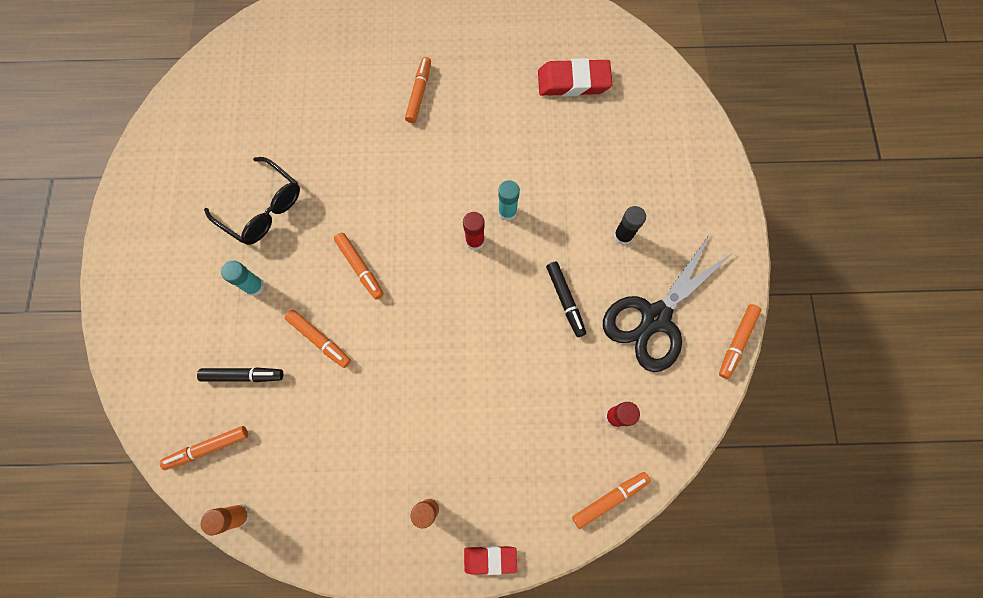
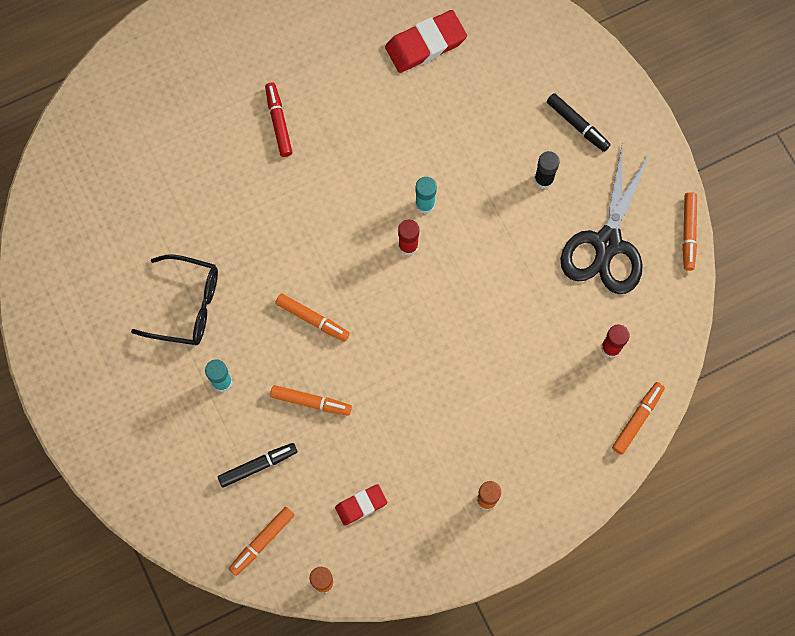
camera: 25 degrees left, 0 degrees up
(419, 93) = (278, 122): orange marker -> red marker
(490, 559) = (559, 515): red eraser -> red eraser (361, 505)
(565, 300) = (519, 264): black marker -> black marker (577, 125)

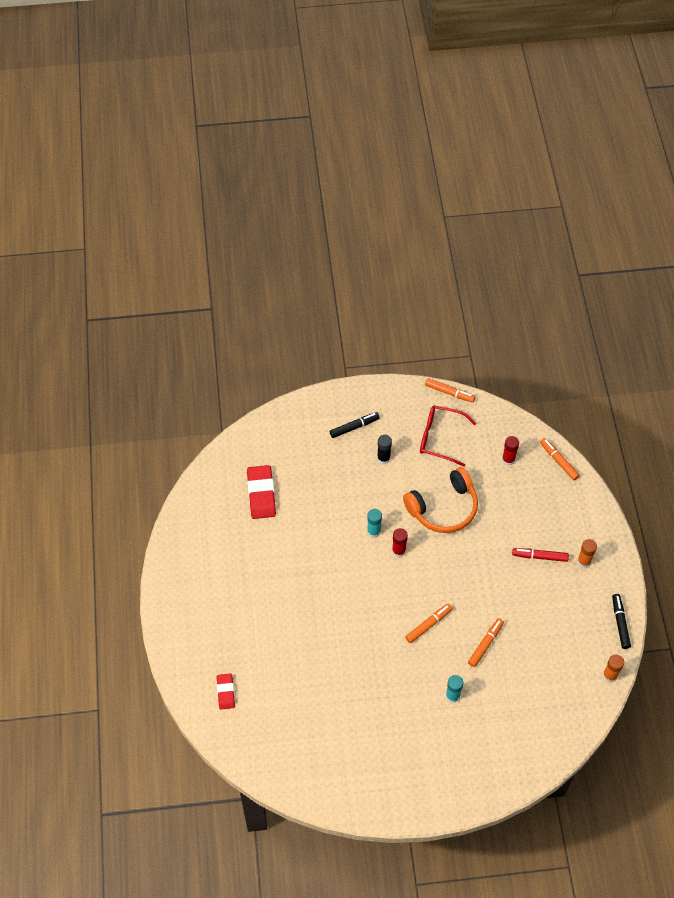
camera: 70 degrees left, 15 degrees down
(187, 305) = (390, 701): black glasses -> none
(258, 466) = (518, 691): black marker -> black marker (620, 623)
(262, 542) = (571, 705): orange marker -> none
(278, 122) = (279, 601): red marker -> red marker (539, 556)
(361, 505) = (565, 636): red eraser -> red eraser (226, 692)
(497, 283) = (443, 508): none -> orange headphones
(607, 244) = (440, 438): black scissors -> red glasses

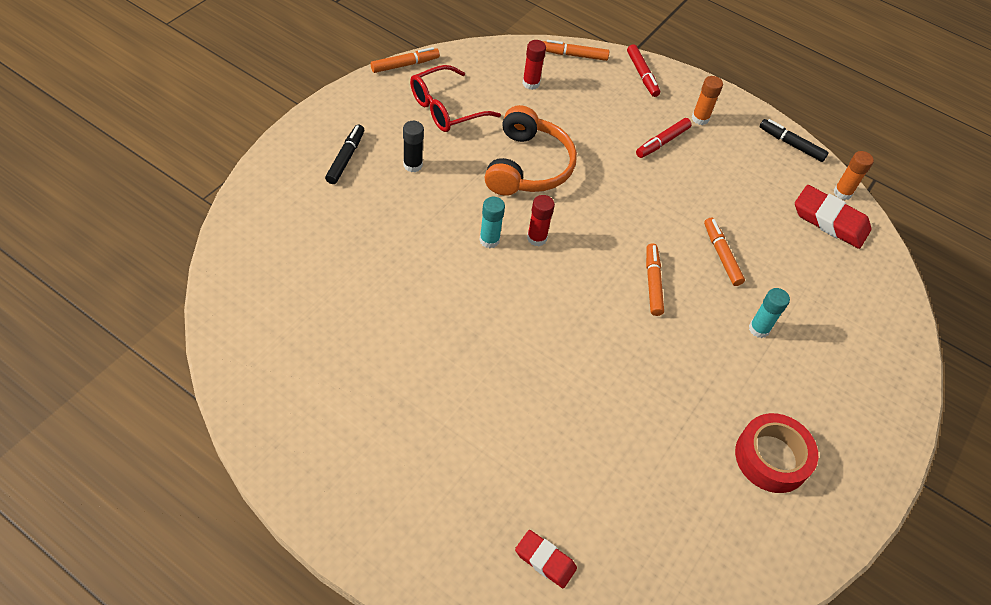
camera: 55 degrees left, 5 degrees down
(261, 494) = (319, 300): red eraser -> red eraser (830, 221)
(375, 752) = (771, 458): none -> red tape
(585, 506) = (642, 75): none -> red marker

